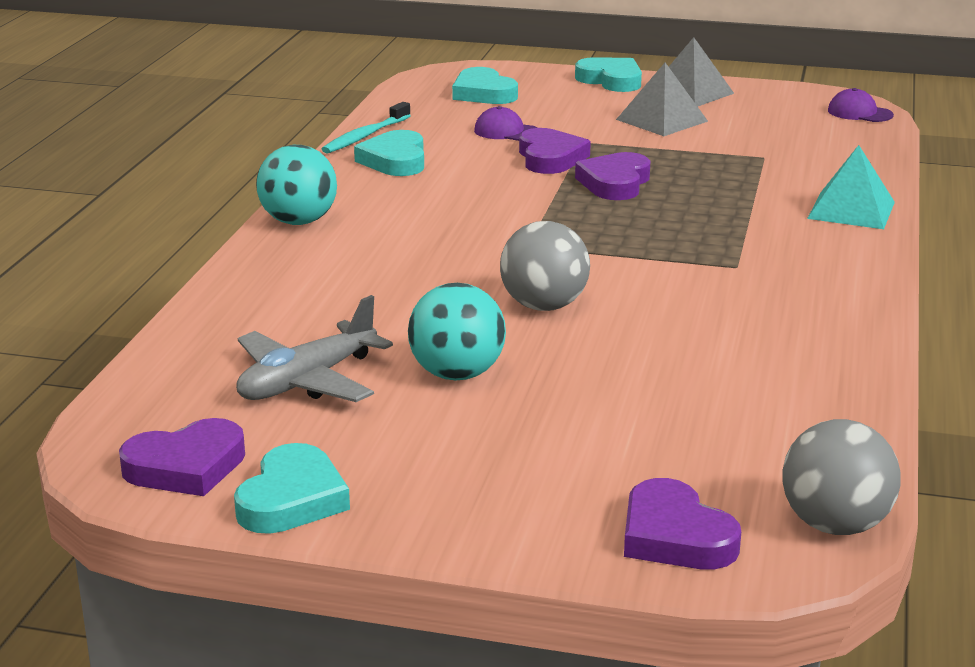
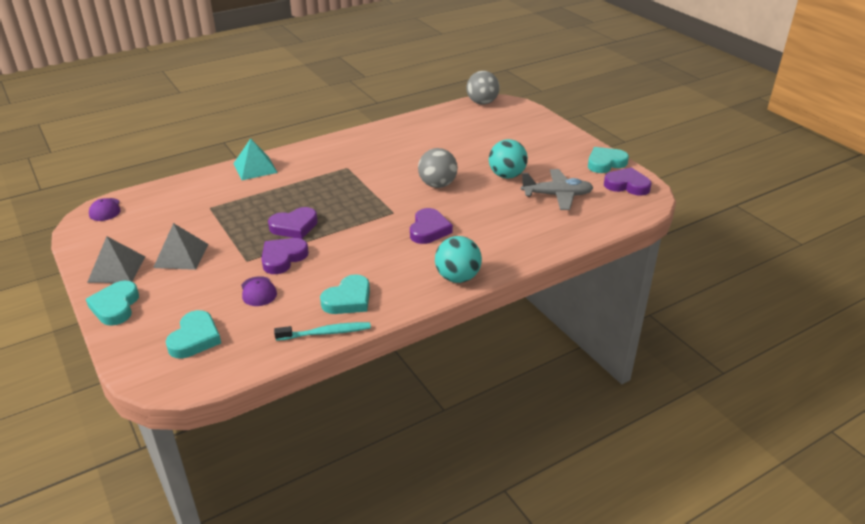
camera: 135 degrees left, 10 degrees up
(675, 536) = (522, 116): purple heart -> purple heart (429, 230)

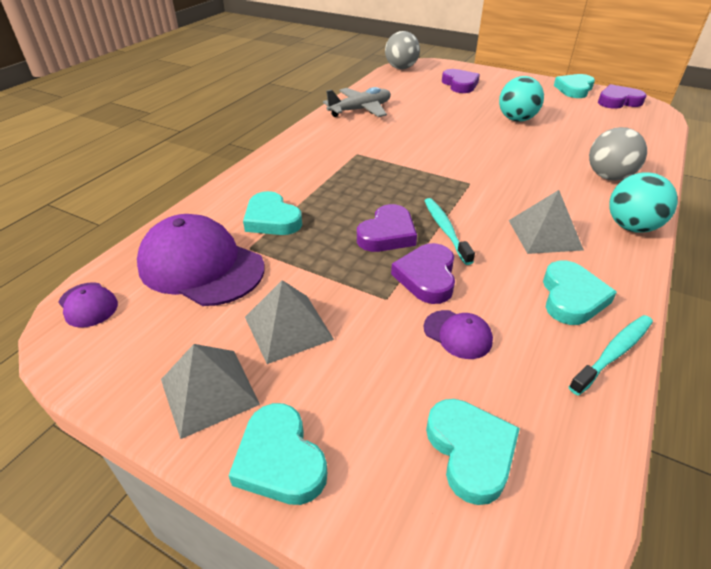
camera: 30 degrees left, 5 degrees up
(175, 209) = (201, 266): none -> purple cap
(240, 195) = (272, 219): none -> turquoise heart
(255, 168) = (250, 183): turquoise pyramid -> none
(332, 236) = (445, 230): none -> turquoise toothbrush
(390, 261) = (544, 234): none -> grey pyramid
(429, 230) = (529, 189): purple heart -> purple heart (460, 84)
(437, 185) = (470, 144): grey ball -> grey ball (608, 177)
(557, 195) = (583, 124): grey plane -> grey plane (360, 110)

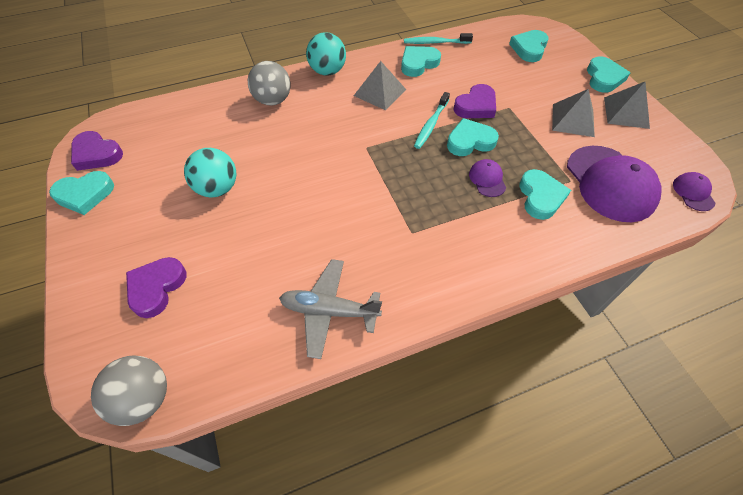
camera: 140 degrees left, 15 degrees up
(387, 234) = (470, 141): purple heart -> turquoise heart
(457, 334) = (491, 78): purple cap -> purple cap (487, 179)

